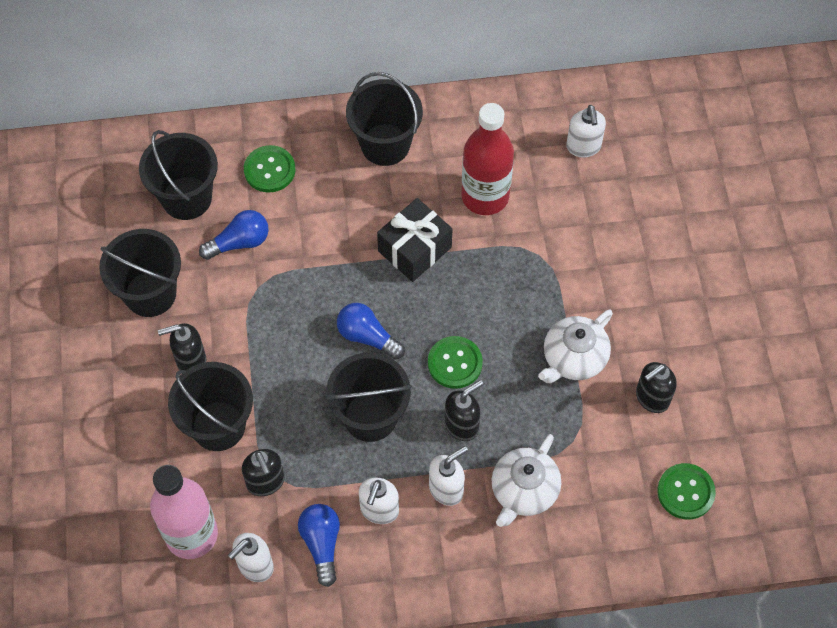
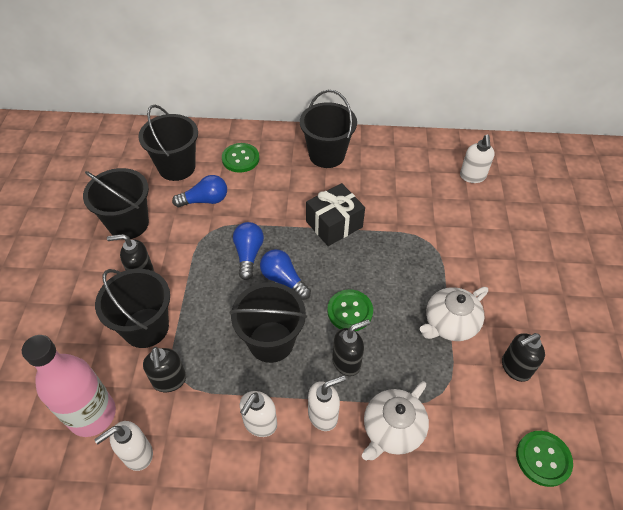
camera: 10 degrees right, 10 degrees down
(322, 544) = (201, 445): blue light bulb -> blue light bulb (248, 254)
(485, 196) = (394, 197): red bottle -> none

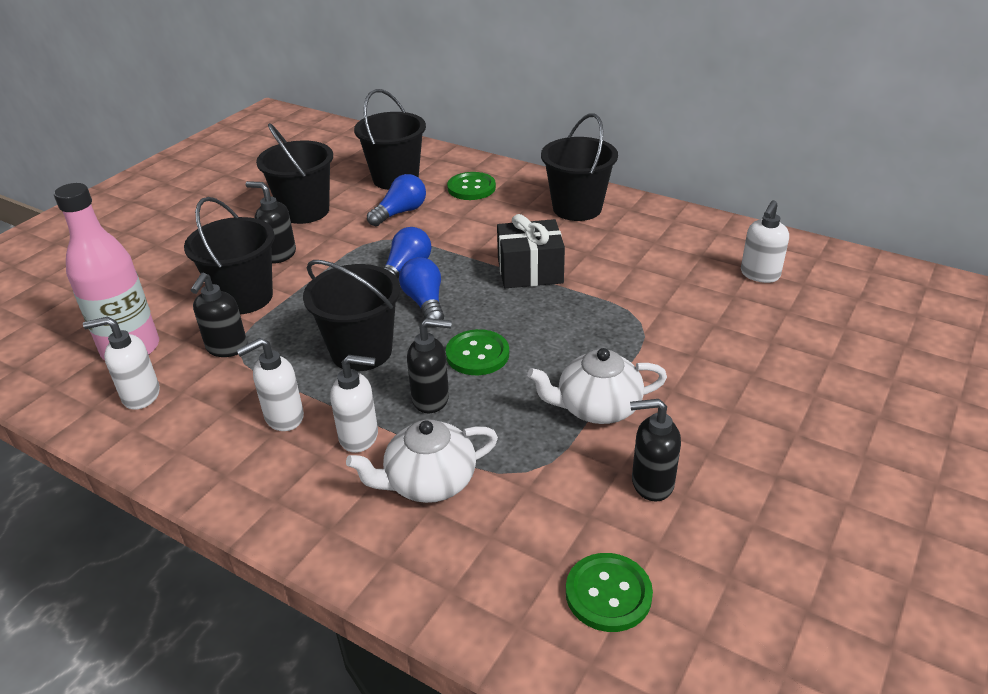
camera: 30 degrees right, 15 degrees down
(205, 200) = (400, 212): blue light bulb -> blue light bulb turned 60 degrees counterclockwise

